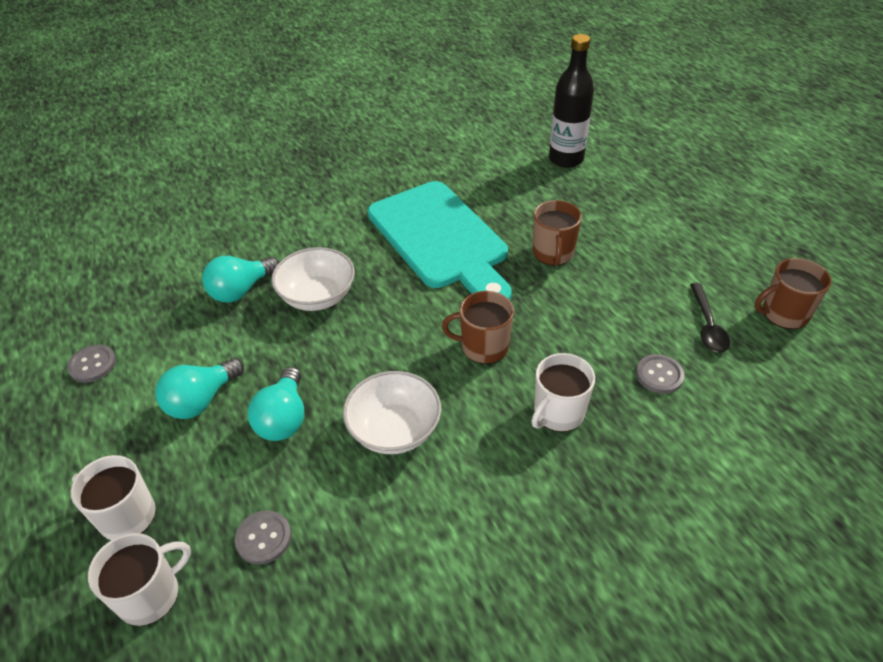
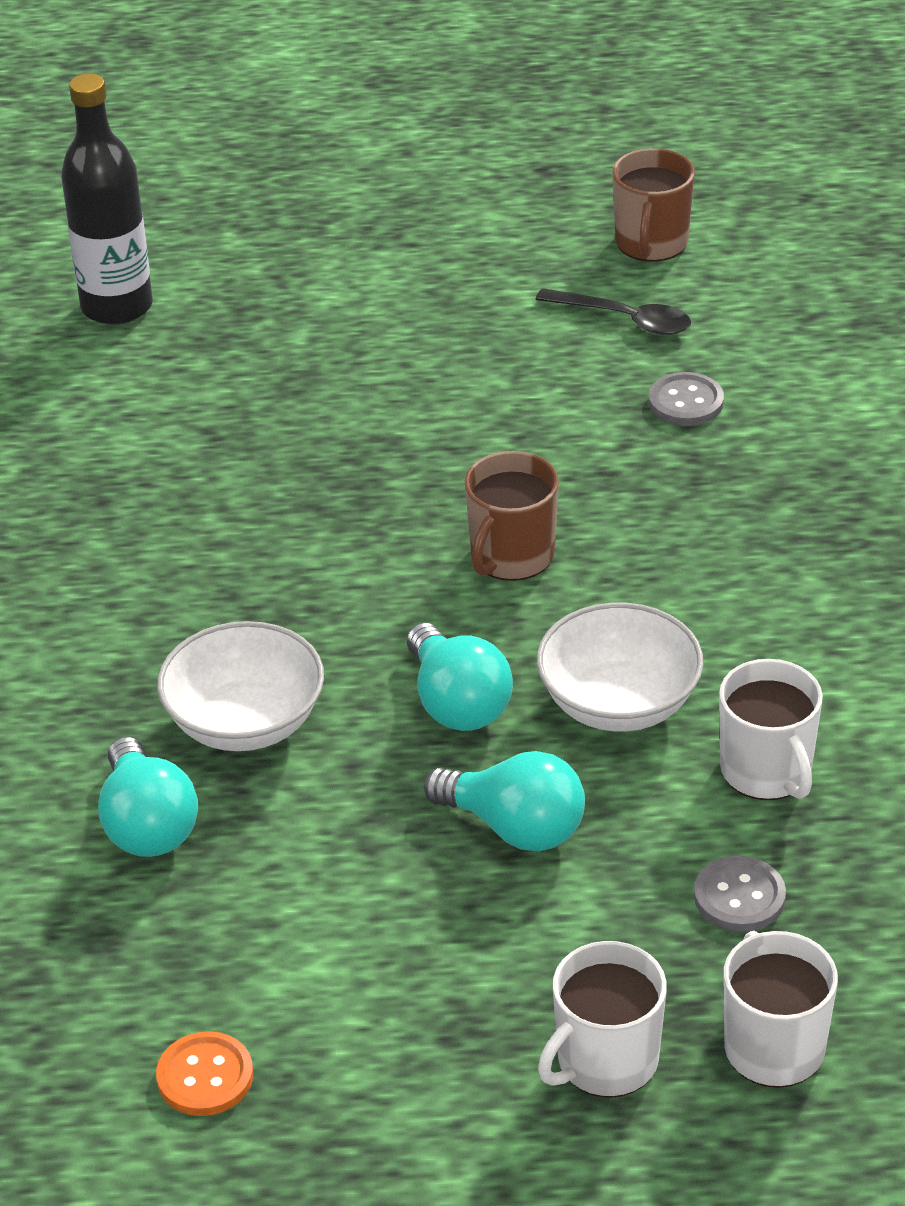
camera: 65 degrees left, 5 degrees down
(92, 365) = (205, 1076): grey button -> orange button
(201, 400) = (405, 927): turquoise light bulb -> turquoise light bulb (457, 703)
(441, 239) = (212, 526): turquoise cutting board -> none
(553, 253) = (354, 410): brown mug -> none
(558, 413) = (692, 523): white mug -> white mug (767, 771)

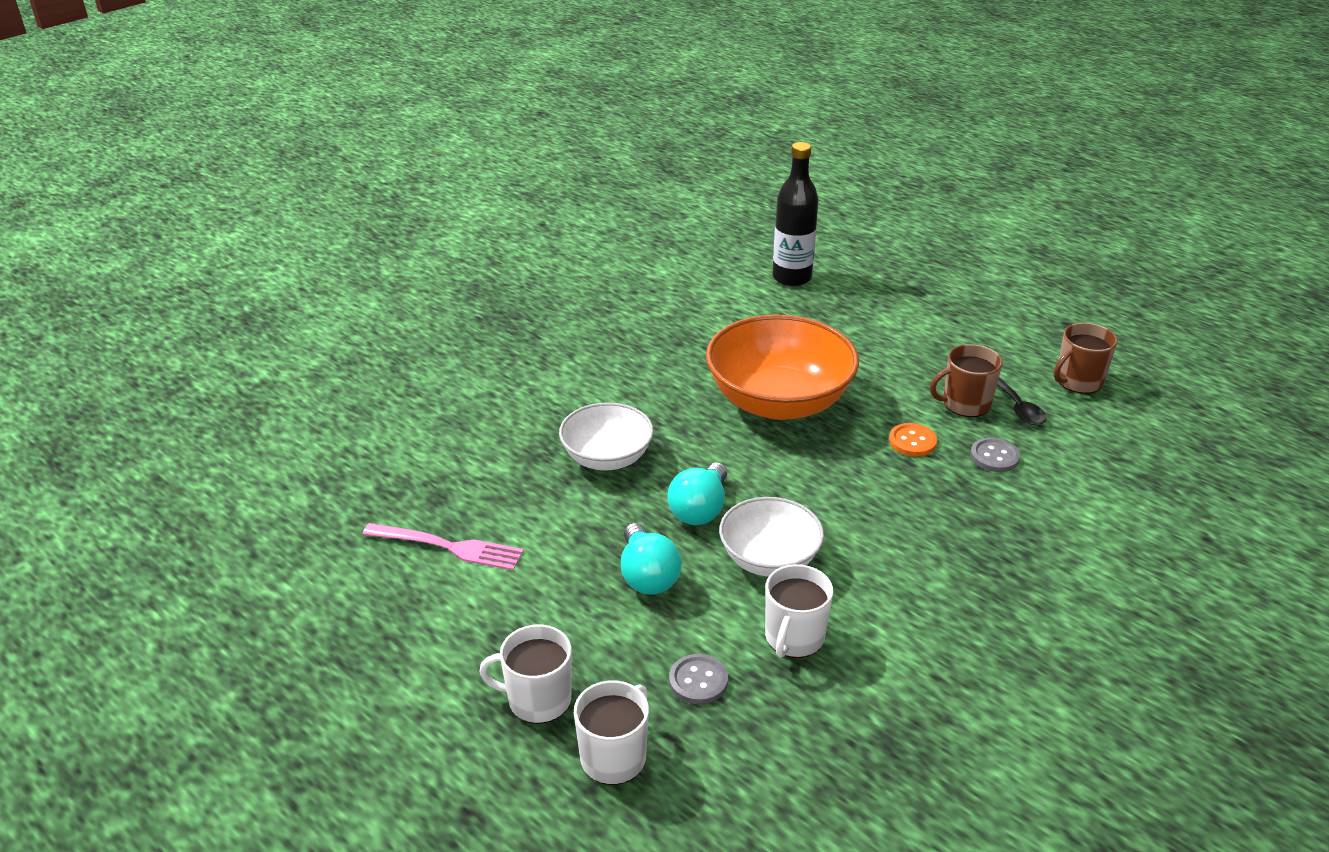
camera: 45 degrees right, 5 degrees down
(147, 825) = (515, 469): turquoise light bulb -> none
(205, 1076) = (392, 576): orange button -> orange button (912, 441)
(219, 985) = (448, 547): none -> pink fork
(351, 497) = (779, 402): none -> orange bowl
(511, 556) = (812, 468): brown mug -> brown mug (965, 404)

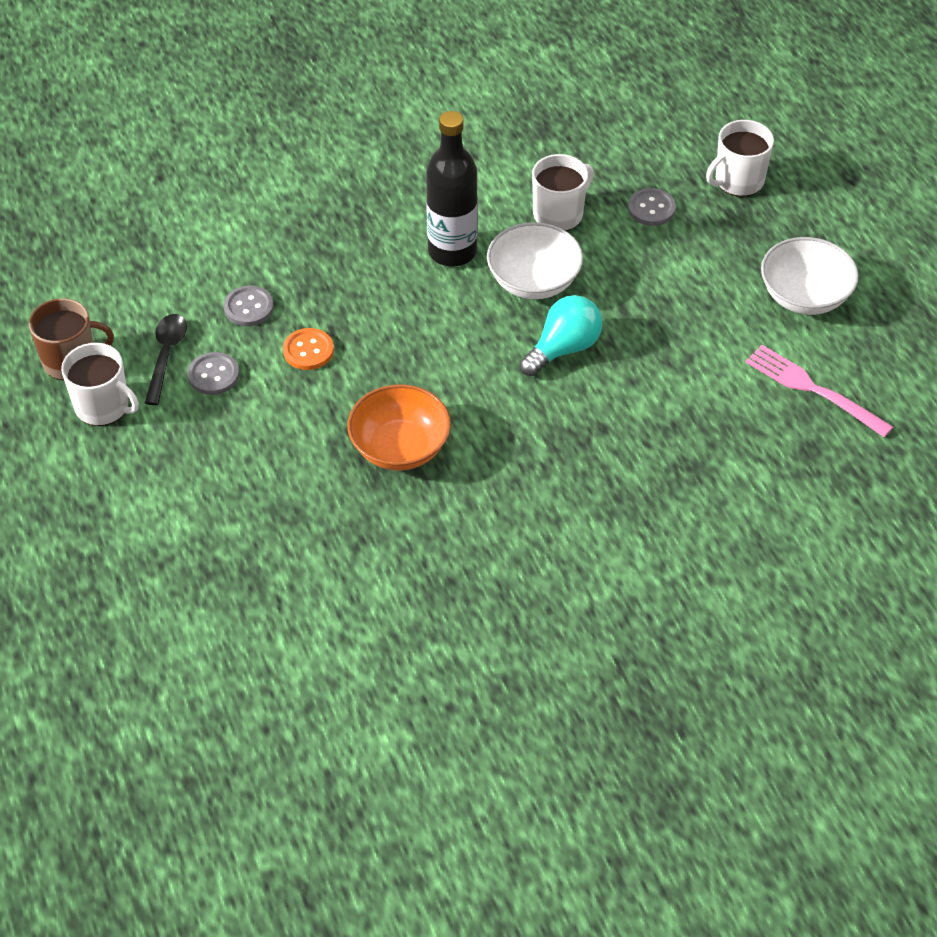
camera: 155 degrees left, 15 degrees up
(537, 699) = (778, 235): white mug -> white mug (103, 406)
(607, 458) = (621, 438): white bowl -> white bowl (804, 296)
(647, 576) = (646, 302): turquoise light bulb -> none
(779, 402) = (400, 448): orange bowl -> orange bowl, size x0.59
(791, 278) = (226, 652): black bottle -> black bottle (452, 251)
(965, 404) = (213, 375): brown mug -> grey button

